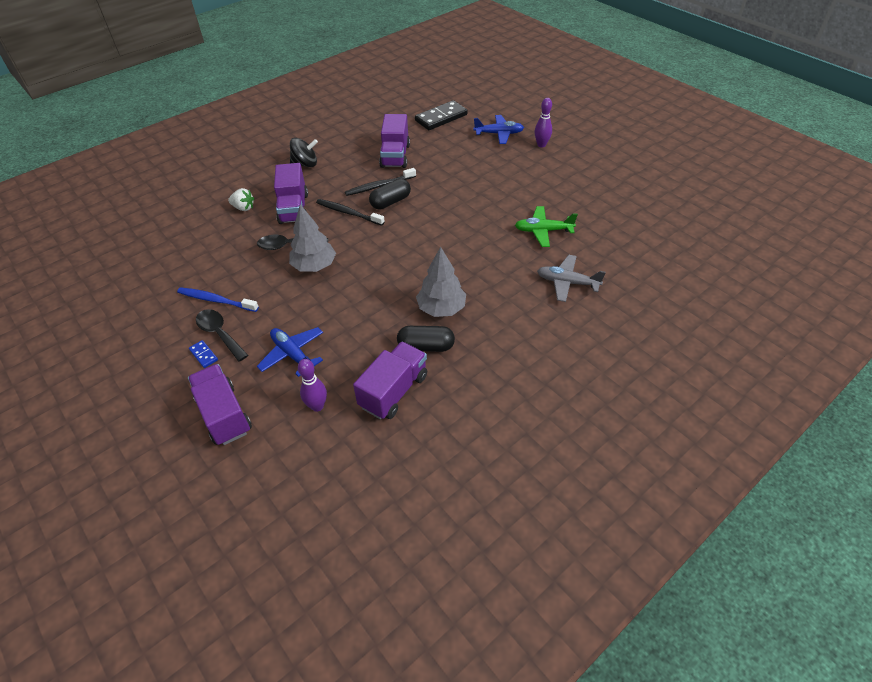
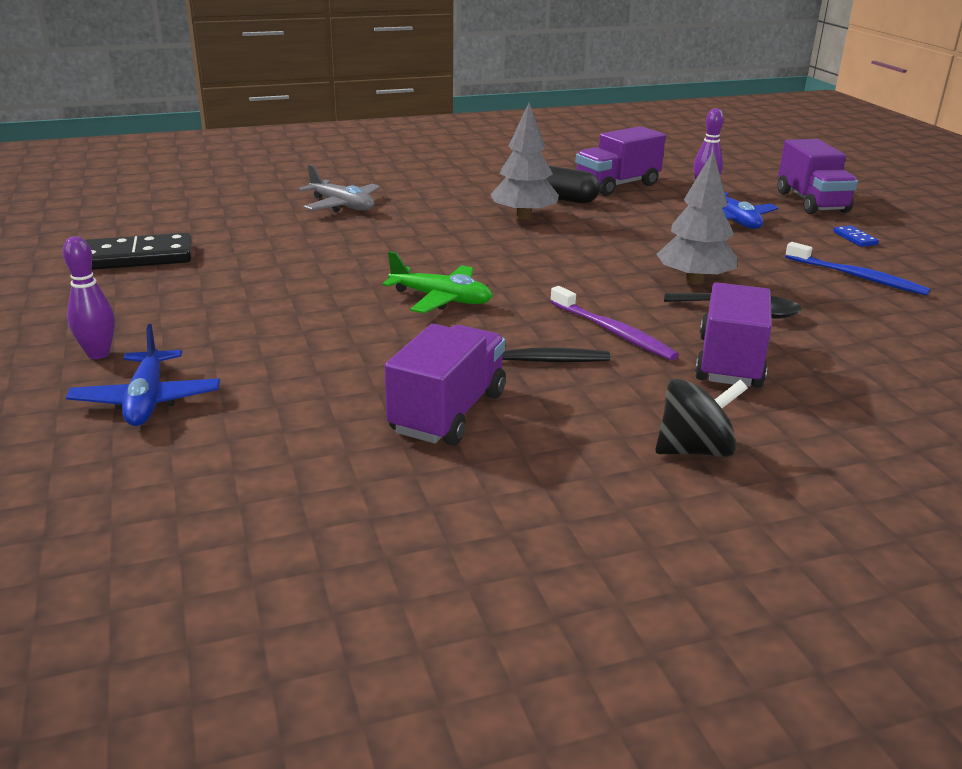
camera: 160 degrees left, 20 degrees down
(219, 334) = (838, 249): black spoon -> none
(243, 208) = (849, 387): white strawberry -> none
(305, 164) = (694, 450): black spinning top -> black spinning top turned 150 degrees clockwise
(348, 213) = (613, 332): black toothbrush -> purple toothbrush
(390, 202) = (519, 330): black capsule -> none
(441, 118) = (229, 487): black domino -> black domino (137, 257)
(499, 134) = (147, 400): blue plane -> blue plane turned 120 degrees counterclockwise
(543, 231) = (301, 247): green plane -> green plane (441, 299)

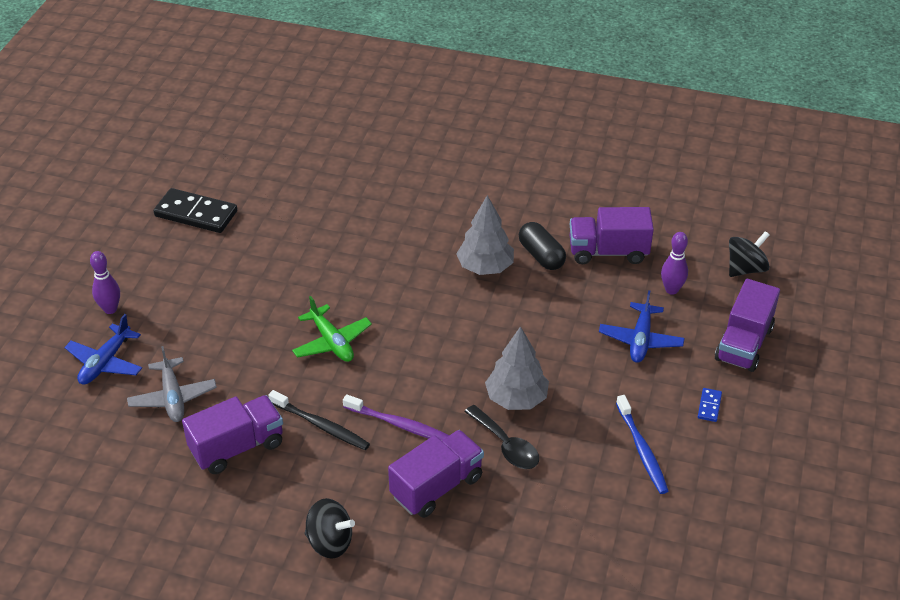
camera: 35 degrees right, 15 degrees up
(342, 206) = (372, 199): grey plane -> grey plane (173, 397)
(613, 332) = (400, 425): purple toothbrush -> purple toothbrush turned 60 degrees counterclockwise
(737, 169) = (745, 269): none -> black spinning top

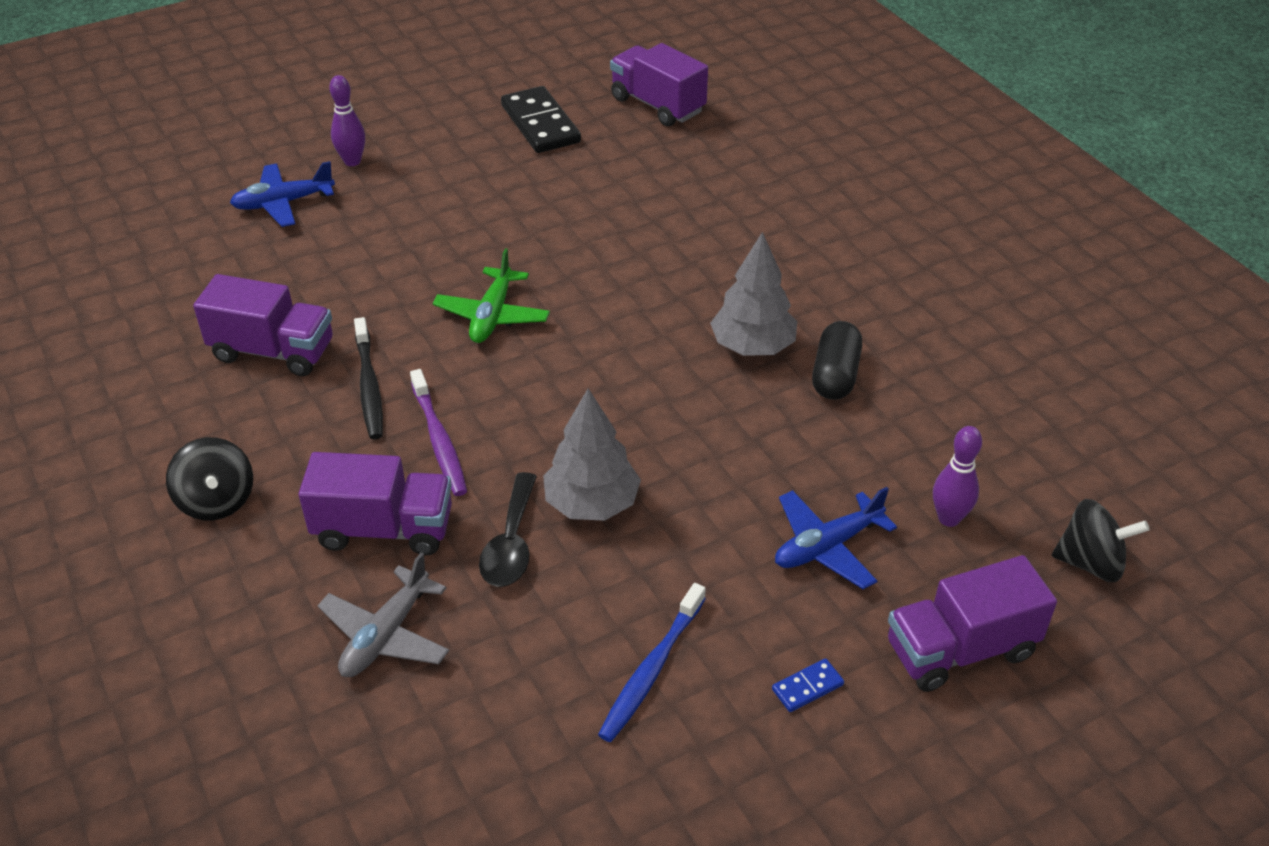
camera: 45 degrees right, 0 degrees up
(173, 397) = (289, 269): grey plane -> grey plane (386, 635)
(608, 252) = (924, 423): purple truck -> purple truck (657, 105)

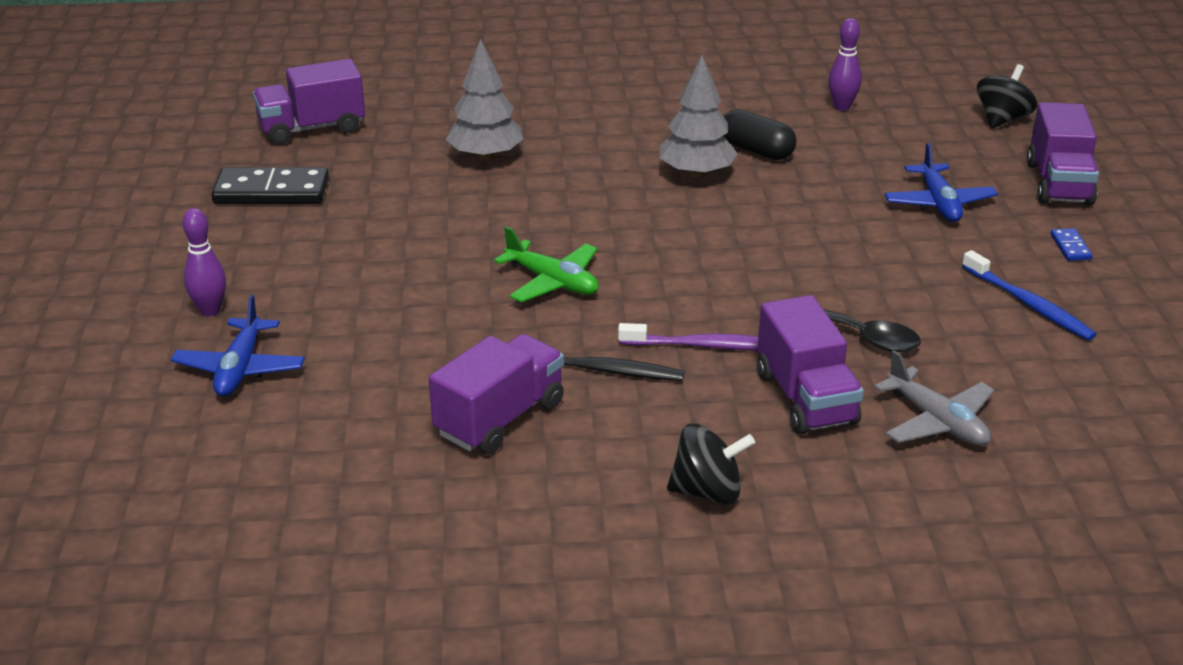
camera: 65 degrees left, 10 degrees down
(384, 529) = (806, 398): purple truck -> purple truck turned 135 degrees clockwise
(591, 503) = (836, 288): grey tree -> grey tree (485, 156)
(949, 518) = (935, 152): purple bowling pin -> purple bowling pin (842, 106)

